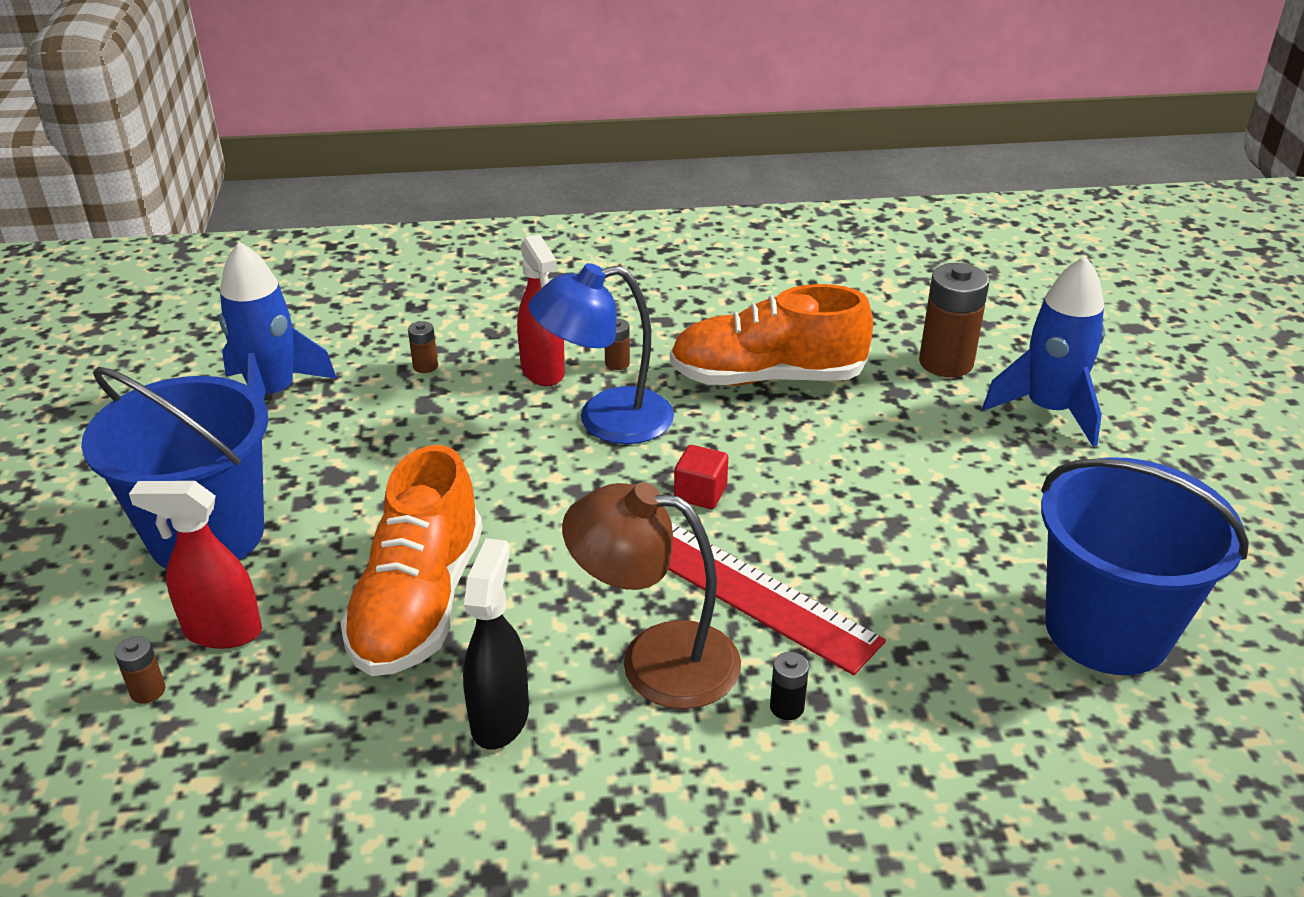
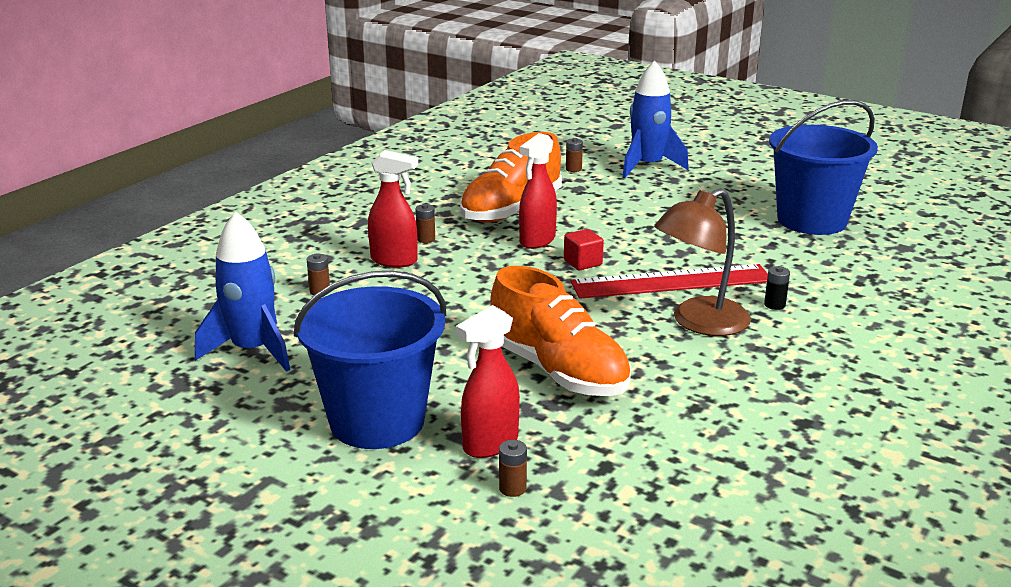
camera: 50 degrees left, 10 degrees down
(500, 718) = (689, 379): black spray bottle -> none
(606, 420) = (475, 261): blue lamp -> none
(712, 434) = (537, 241): none -> red spray bottle
(946, 363) = (573, 169): brown battery -> brown battery, size x0.46

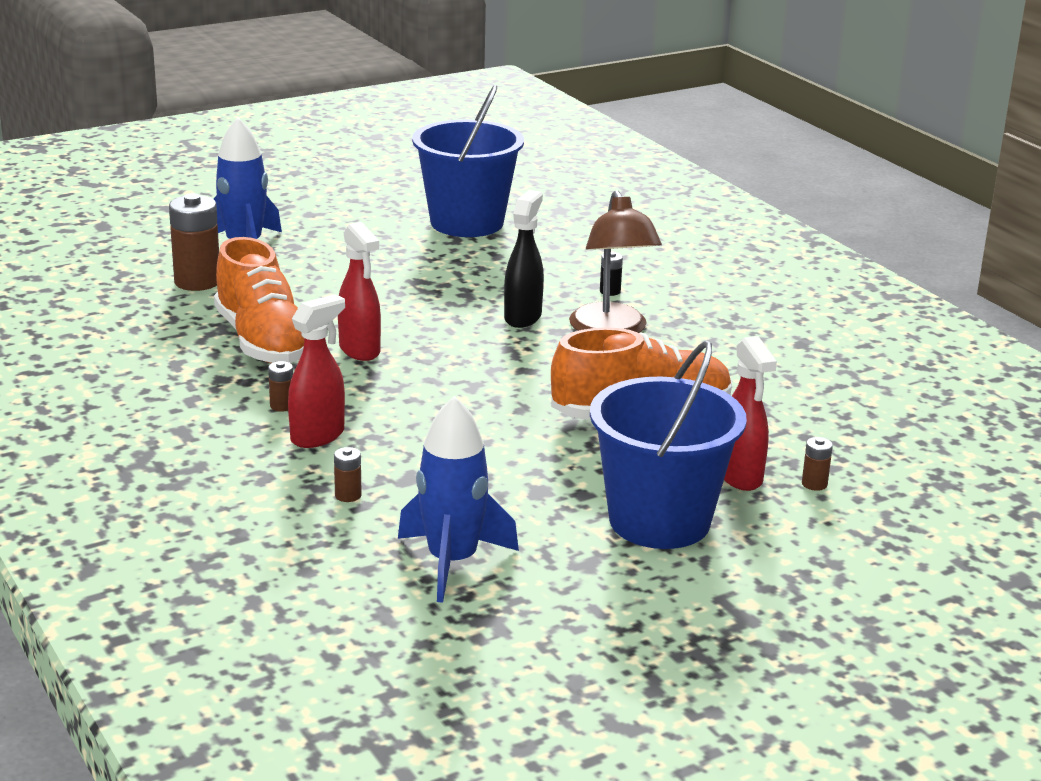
camera: 65 degrees left, 0 degrees up
(573, 169) = (197, 282): brown battery -> brown battery, size x2.17
(582, 263) = (437, 343): red cube -> none
(671, 282) = (523, 317): red ruler -> black spray bottle

